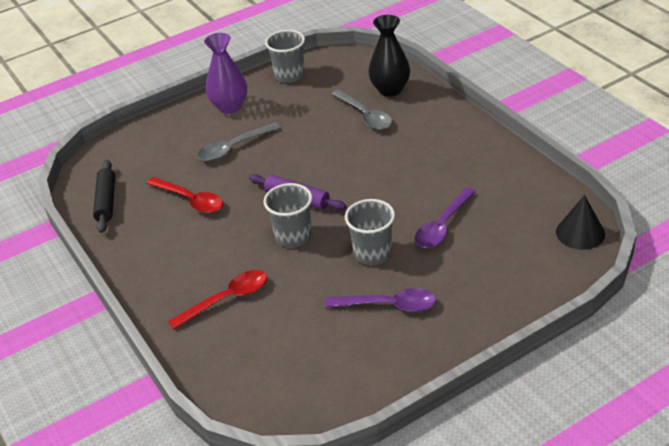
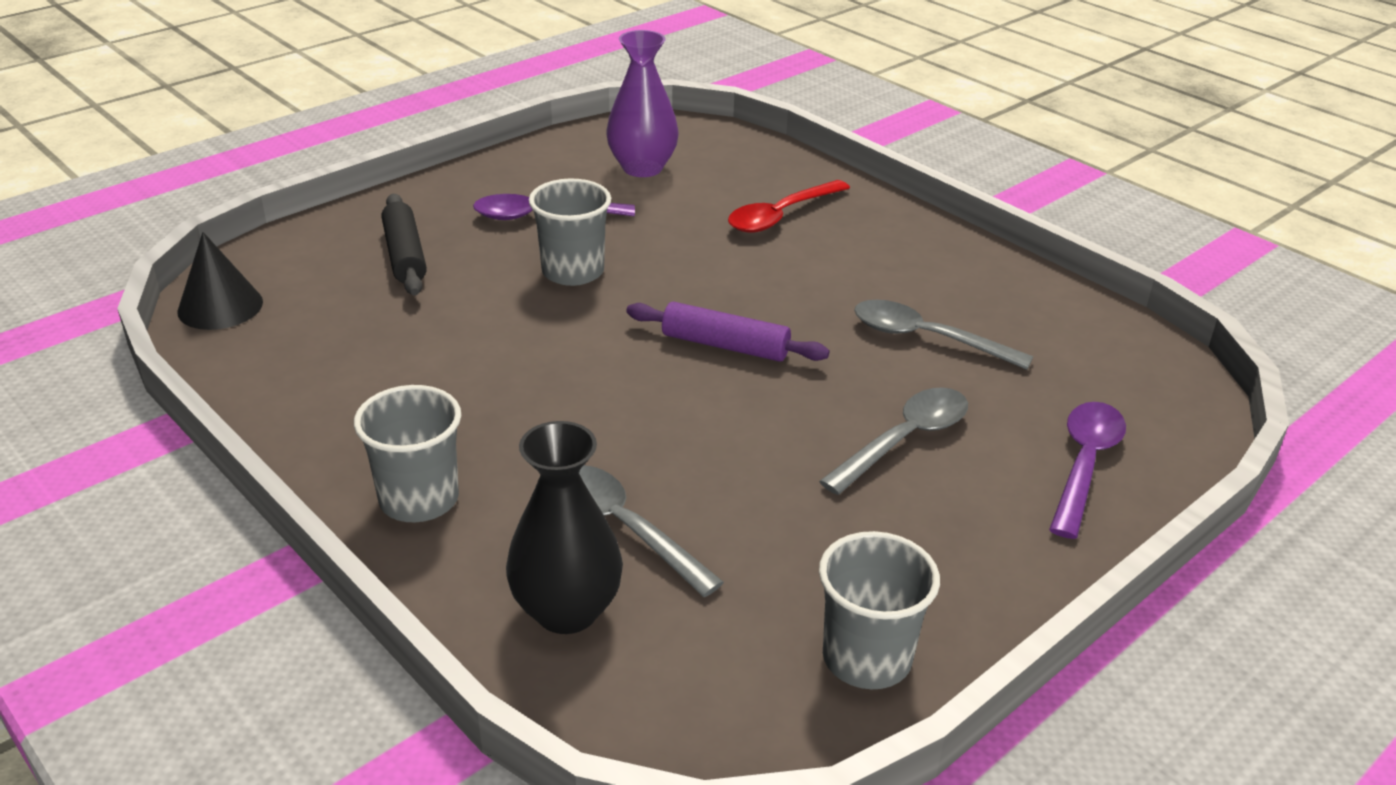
camera: 165 degrees right, 5 degrees down
(106, 201) = (1085, 333): black rolling pin -> black rolling pin (405, 255)
(190, 200) = (927, 338): red spoon -> grey spoon
(230, 107) = (978, 546): purple vase -> purple vase (642, 168)
(293, 236) = (711, 290): grey cup -> grey cup (419, 499)
(443, 226) = (454, 311): purple spoon -> purple spoon (1084, 465)

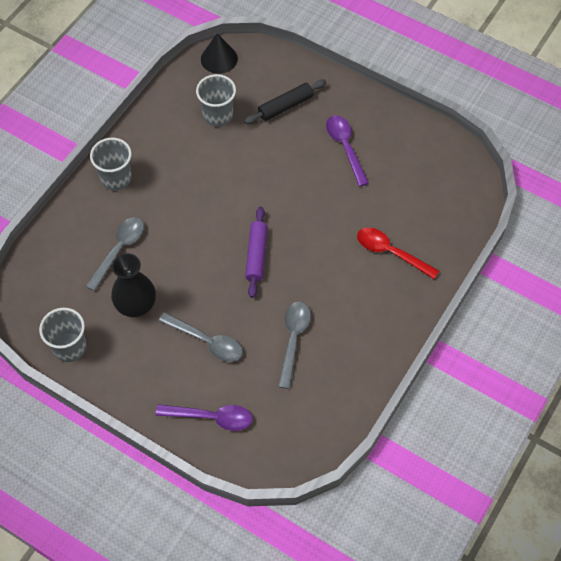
camera: 75 degrees right, 25 degrees up
(567, 610) = (69, 245): black vase -> black vase (136, 305)
(573, 272) = (297, 176): grey cup -> grey cup (218, 115)
(642, 168) = (416, 175): purple vase -> none

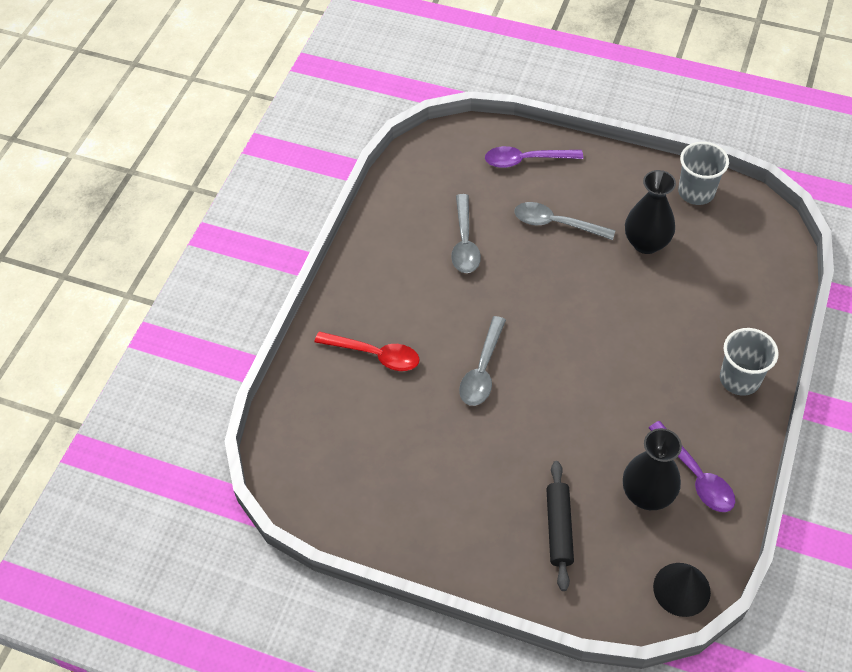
camera: 170 degrees right, 5 degrees down
(119, 250) = (693, 295): grey spoon -> grey spoon (482, 370)
(218, 115) = (647, 494): grey cup -> black vase
(256, 255) = (532, 321): purple rolling pin -> none
(285, 106) = (559, 528): black rolling pin -> black rolling pin turned 45 degrees counterclockwise
(345, 147) = (460, 481): purple spoon -> purple spoon (695, 475)

